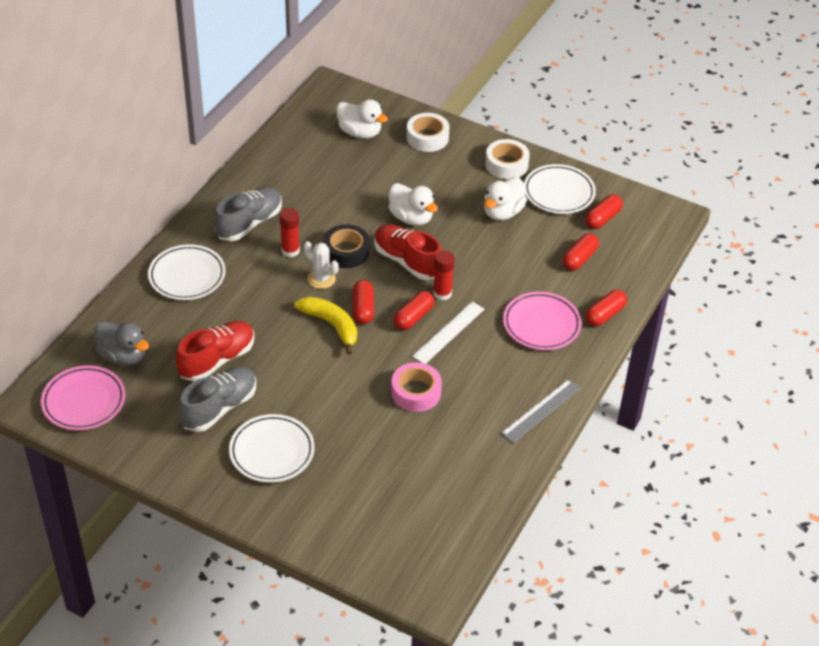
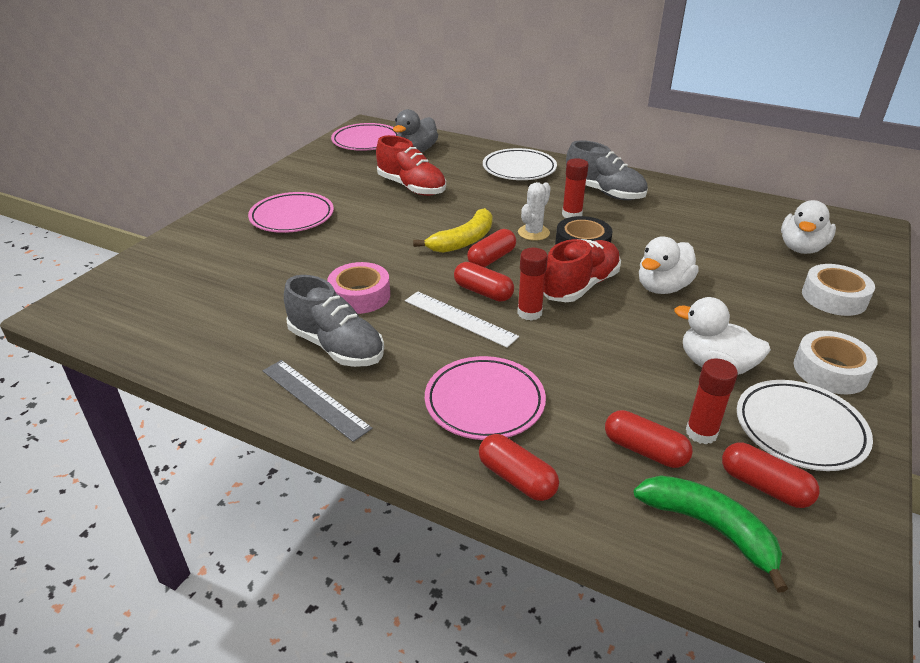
camera: 90 degrees right, 10 degrees down
(219, 408) = (351, 191): grey shoe -> grey shoe (336, 347)
(272, 452) = (292, 217): white plate -> pink plate
(363, 309) = (491, 259): red capsule -> red capsule turned 45 degrees counterclockwise
(564, 232) = (701, 433): none -> red glue stick
(632, 245) = (709, 528): none -> green banana

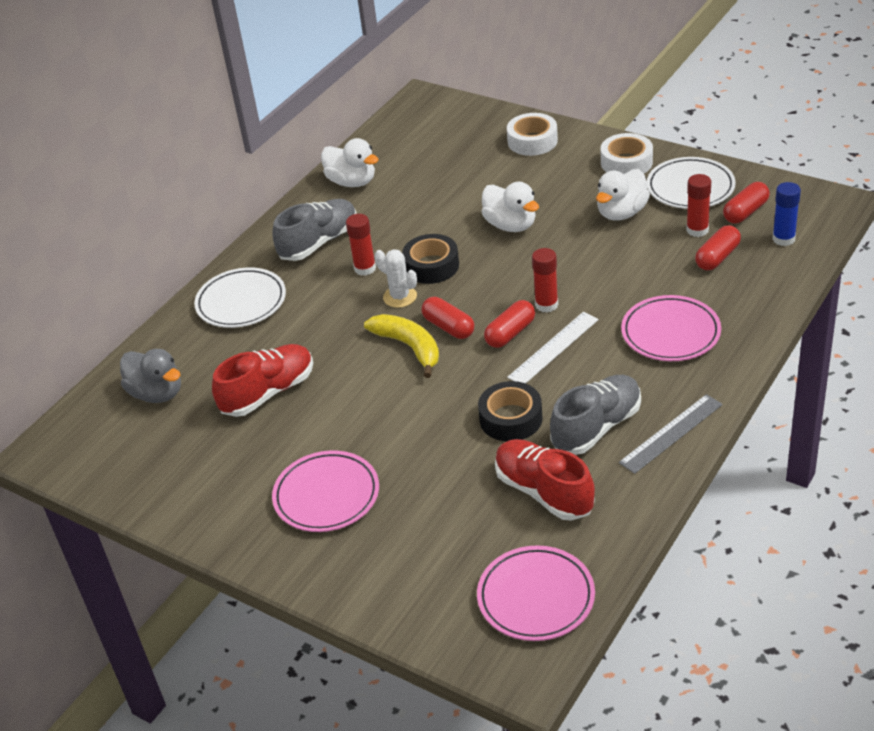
camera: 80 degrees left, 5 degrees up
(360, 296) = (511, 418): pink tape -> black tape
(366, 141) = (104, 446): pink plate -> pink plate (536, 597)
(517, 478) = (751, 318): red capsule -> none
(580, 286) = (504, 272): red shoe -> red shoe (544, 492)
(709, 528) = (783, 239): green banana -> blue glue stick
(801, 248) = (453, 141): white duck -> white duck (352, 182)

